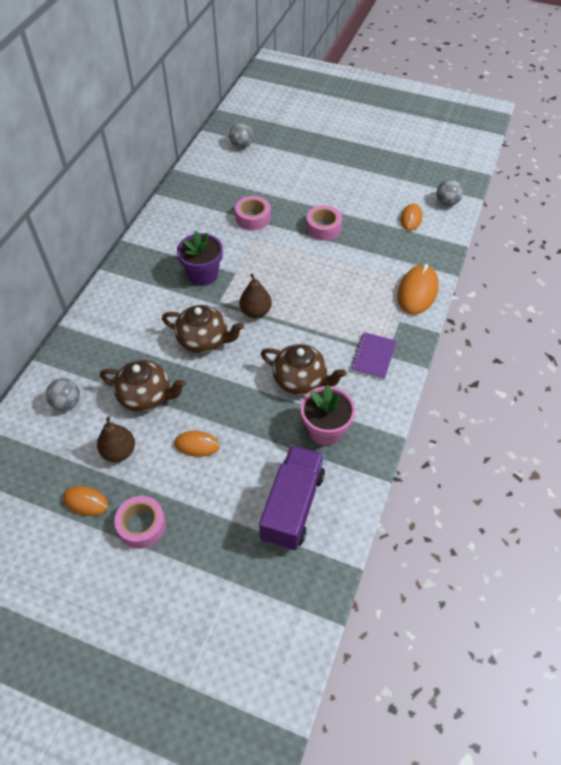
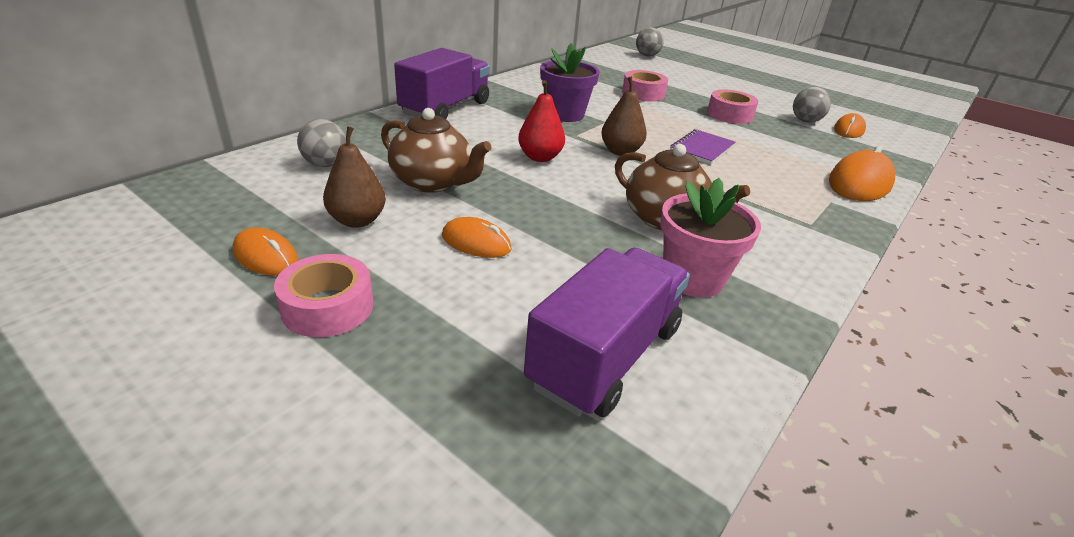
camera: 15 degrees right, 20 degrees down
(113, 300) = (445, 109): none -> purple truck
(204, 340) = (540, 157): brown teapot -> red pear
(373, 356) = (787, 223): purple notebook -> purple notebook (702, 148)
(447, 202) = (898, 128): grey ball -> grey ball (805, 121)

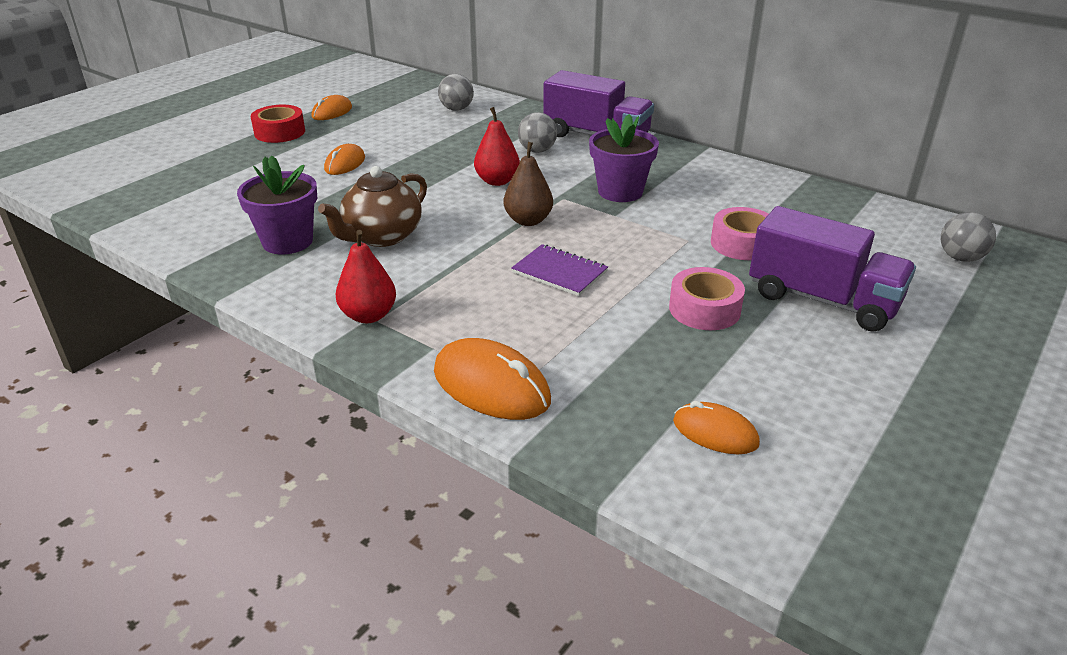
camera: 90 degrees right, 0 degrees up
(328, 307) = (280, 132): pink tape -> red tape
(357, 220) = (374, 128): brown pear -> none
(433, 182) = (435, 144): brown teapot -> none
(605, 356) = (211, 205): purple truck -> purple truck (822, 300)
(692, 278) = (287, 241): pink flower pot -> purple flower pot
(805, 121) = (729, 386): grey ball -> grey ball (537, 150)
(807, 227) = (368, 315): none -> red pear

